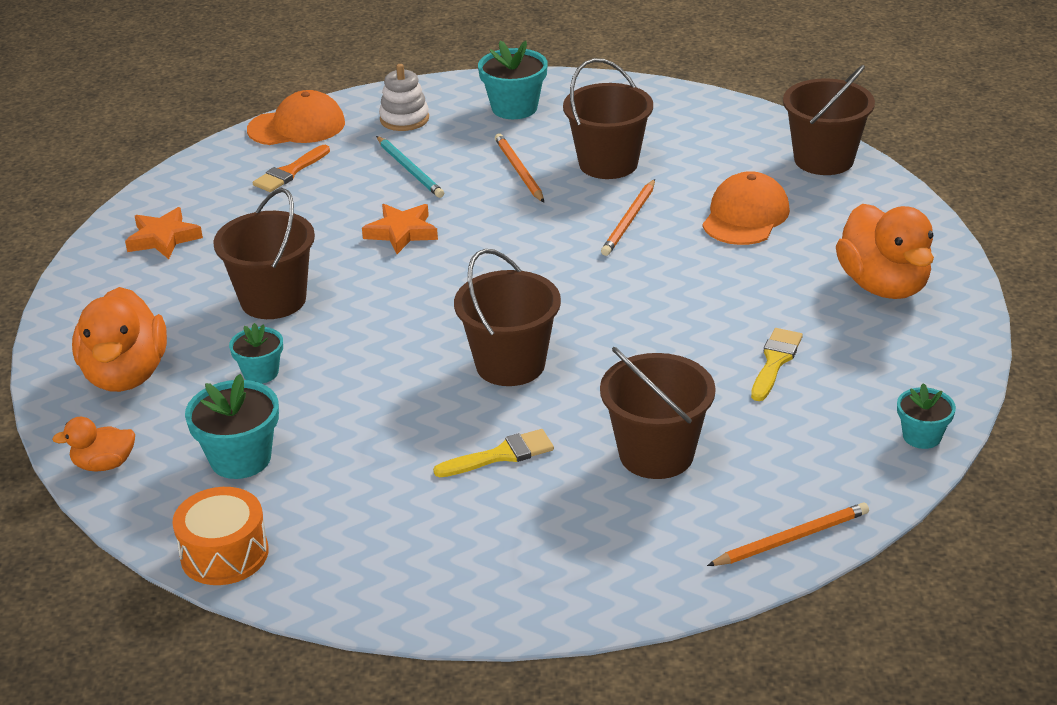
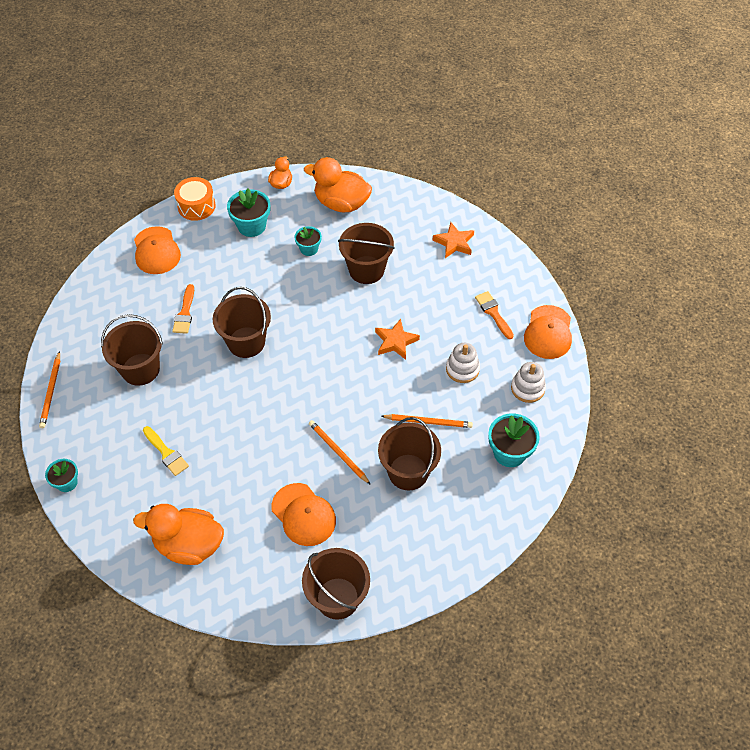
camera: 115 degrees right, 20 degrees up
(378, 557) = (156, 251): none -> orange cap
(410, 169) = (462, 369): turquoise pencil -> white stacking toy
(501, 455) = (185, 313): yellow brush -> orange brush

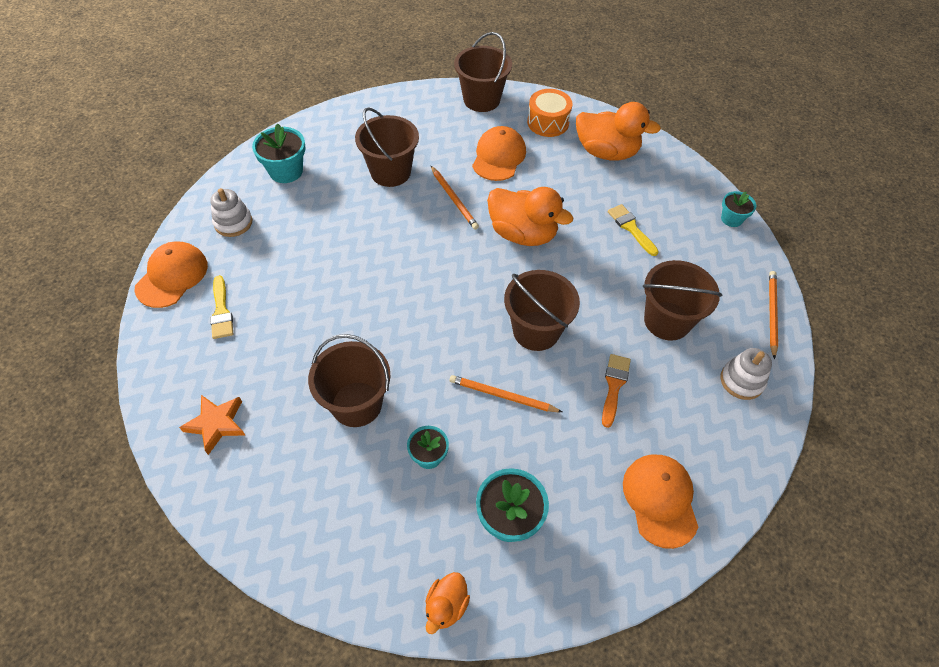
camera: 170 degrees left, 0 degrees up
(196, 206) = (597, 583): orange drum -> orange drum (548, 122)
(303, 515) = (499, 156): orange cap -> orange cap turned 45 degrees clockwise
(341, 203) = (356, 536): orange duck -> orange duck (522, 234)
(395, 341) = (354, 298): orange star -> none
(428, 422) = (353, 210): orange pencil -> orange pencil (502, 396)
(462, 369) = (292, 254): white stacking toy -> white stacking toy (741, 381)
(493, 313) = (221, 311): orange brush -> yellow brush

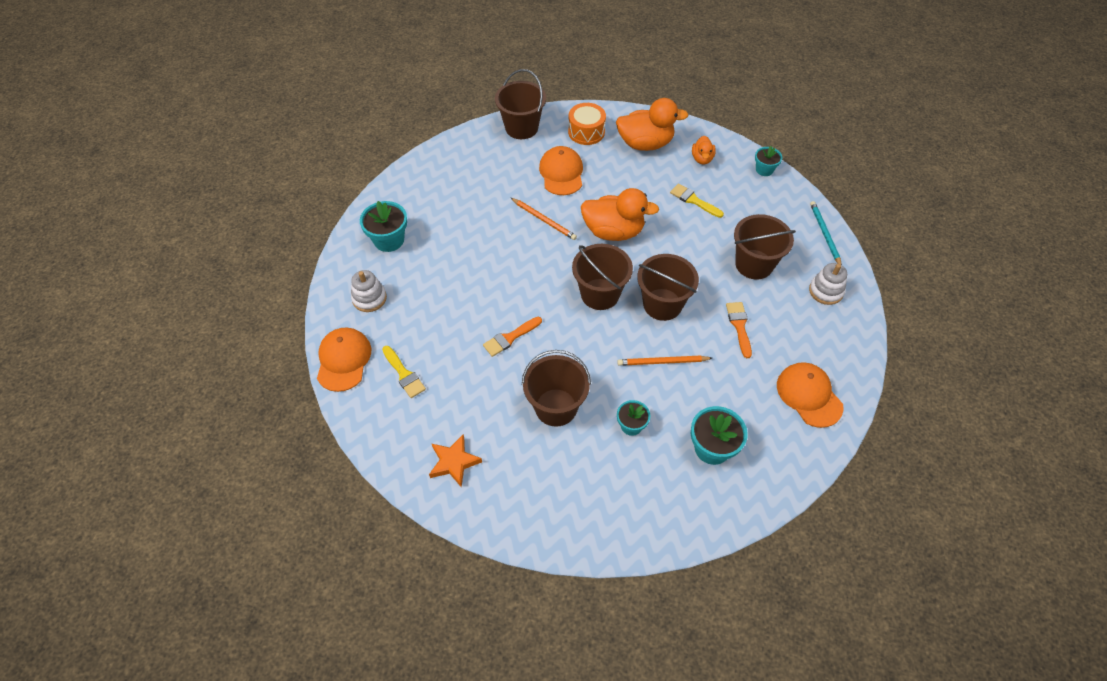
camera: 20 degrees left, 0 degrees up
(350, 310) = (510, 338): none -> orange brush
(390, 172) = (479, 213): brown bucket -> brown bucket (600, 294)
(446, 606) = (699, 523): orange duck -> orange duck (702, 159)
(771, 313) = (824, 234): orange pencil -> turquoise pencil

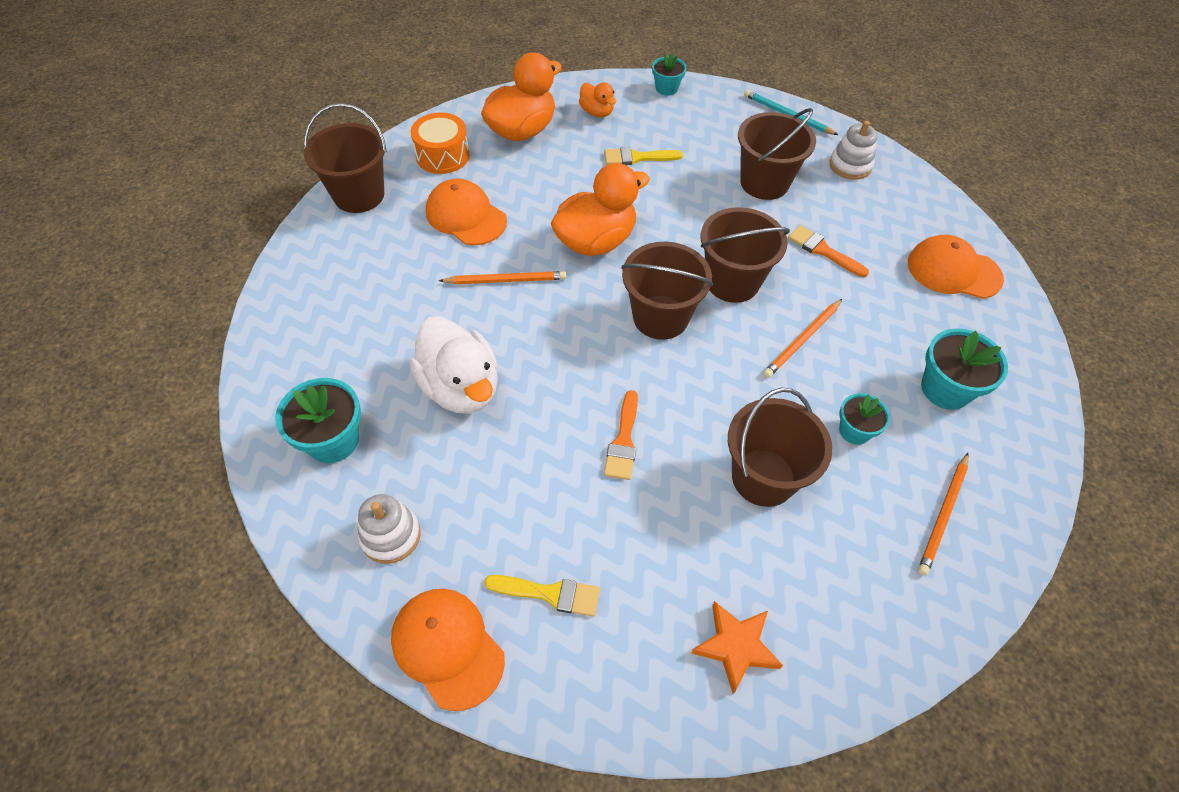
camera: 45 degrees left, 0 degrees up
(466, 257) = (461, 387): none -> white duck
(625, 500) = (943, 515): none -> orange pencil

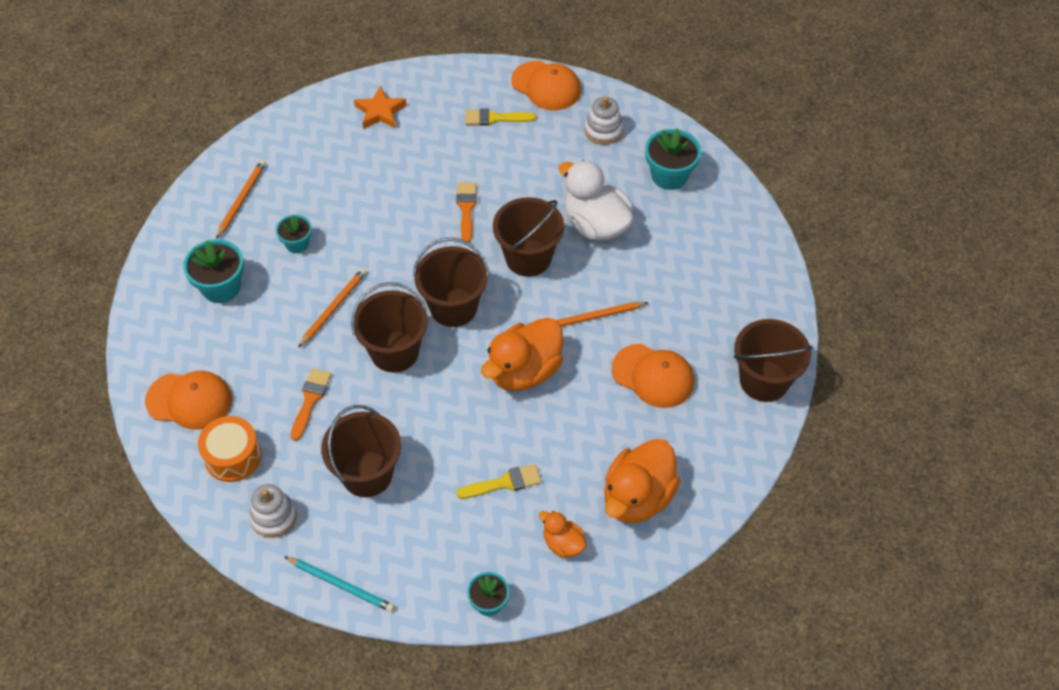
camera: 170 degrees right, 0 degrees up
(442, 155) = (707, 445): orange drum -> orange drum (233, 456)
(763, 477) = (365, 202): brown bucket -> brown bucket (528, 258)
(823, 250) = (310, 400): orange brush -> orange brush turned 105 degrees counterclockwise

